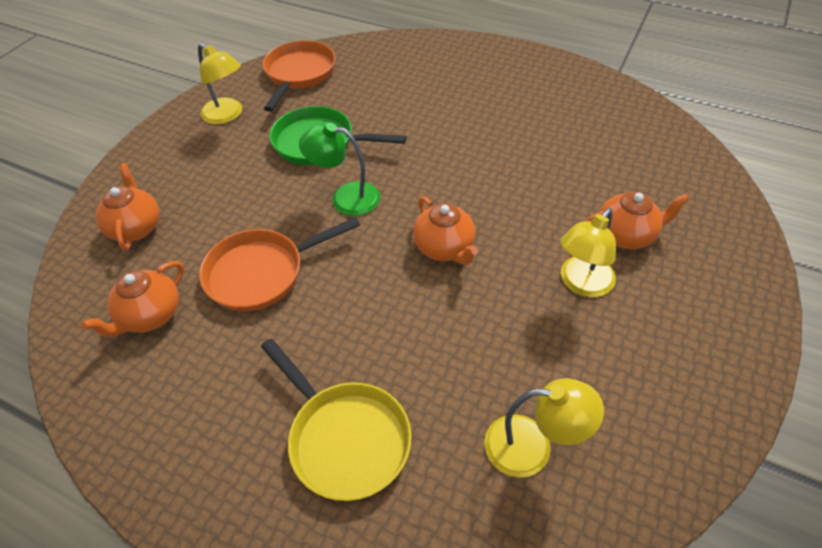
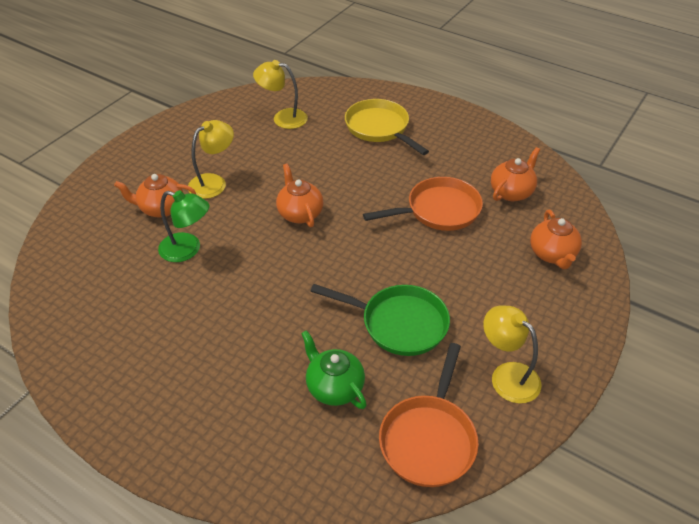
camera: 175 degrees left, 5 degrees down
(345, 197) = (374, 262): green lamp -> green lamp (188, 250)
(374, 94) = (334, 387): none -> green teapot

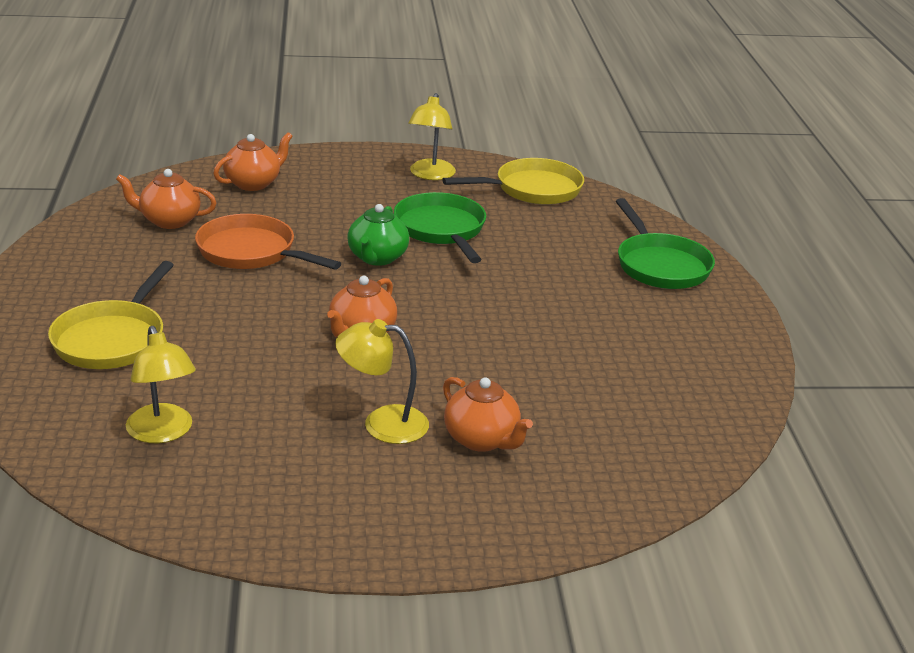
camera: 130 degrees left, 15 degrees down
(188, 250) = (516, 382): green lamp -> none
(226, 435) = (660, 265): none -> green pan
(334, 387) = (548, 237): green teapot -> green teapot (377, 258)
(429, 439) = (532, 189): orange pan -> yellow pan

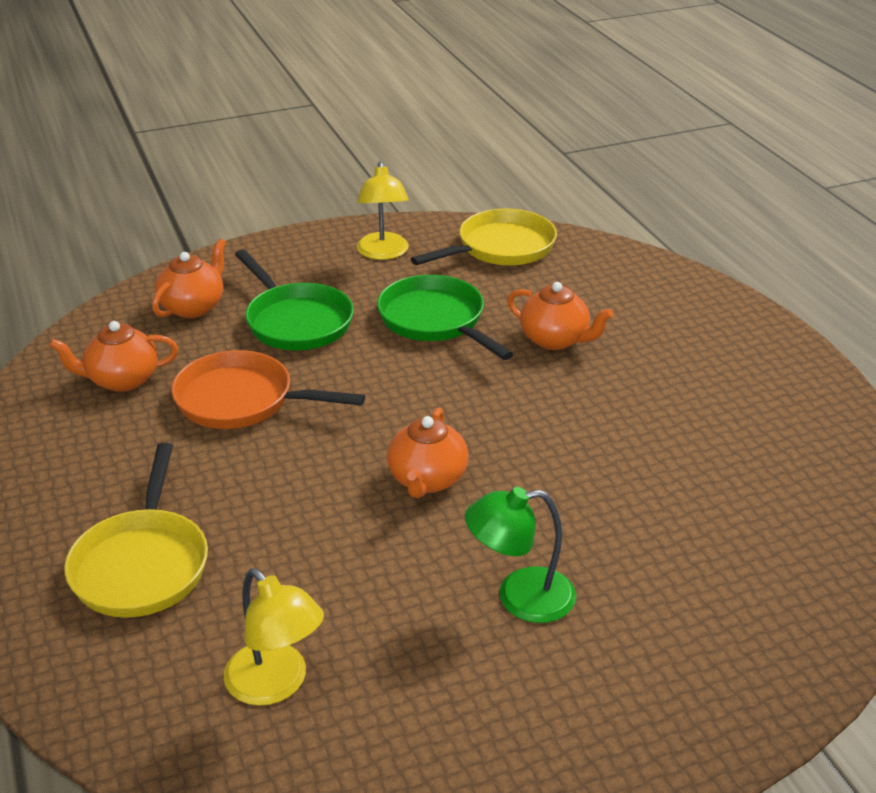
camera: 15 degrees left, 5 degrees up
(377, 258) = (387, 374): green teapot -> none
(382, 423) = (520, 597): yellow lamp -> green lamp
(482, 440) = (639, 588): orange teapot -> orange teapot (555, 340)
(660, 265) = (684, 313): green pan -> green pan (296, 321)

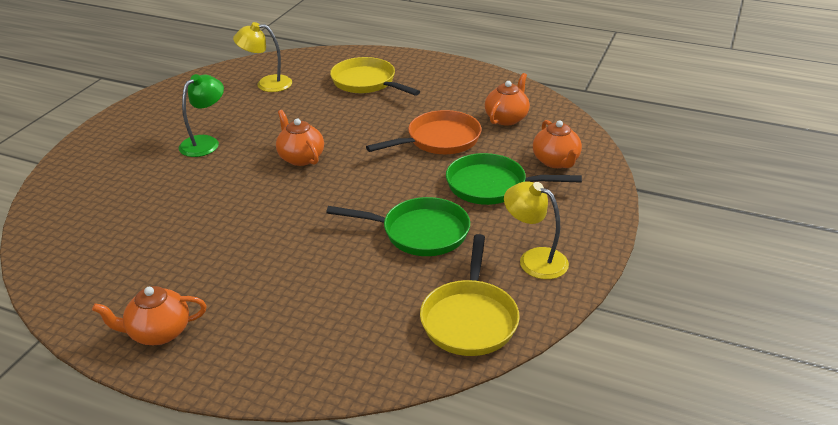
camera: 135 degrees right, 0 degrees up
(555, 340) = (330, 264): orange teapot -> orange teapot (158, 332)

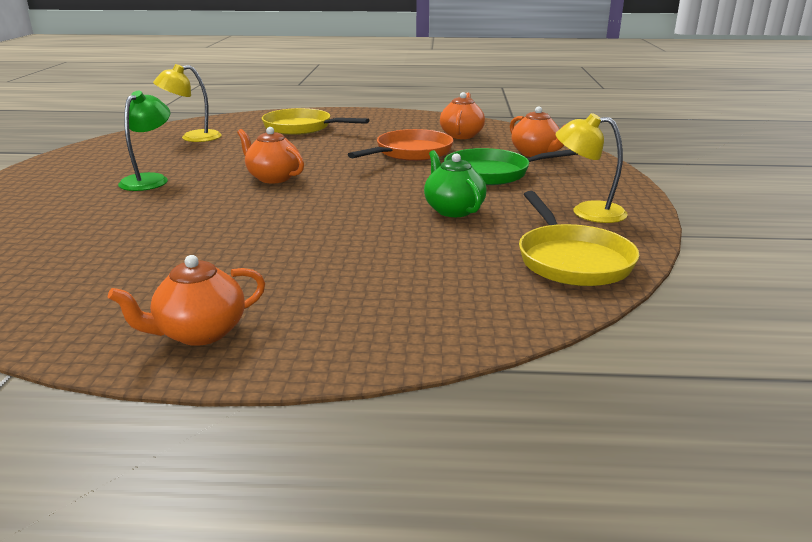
camera: 20 degrees left, 10 degrees down
(420, 232) = (453, 210): green pan -> green teapot

